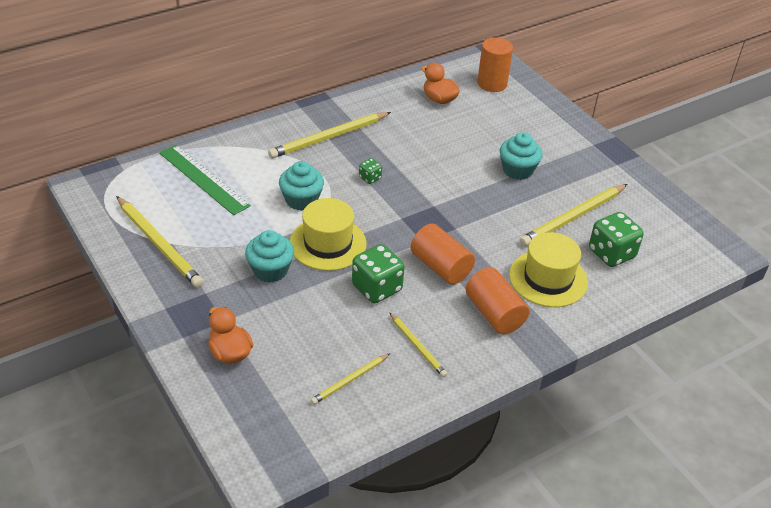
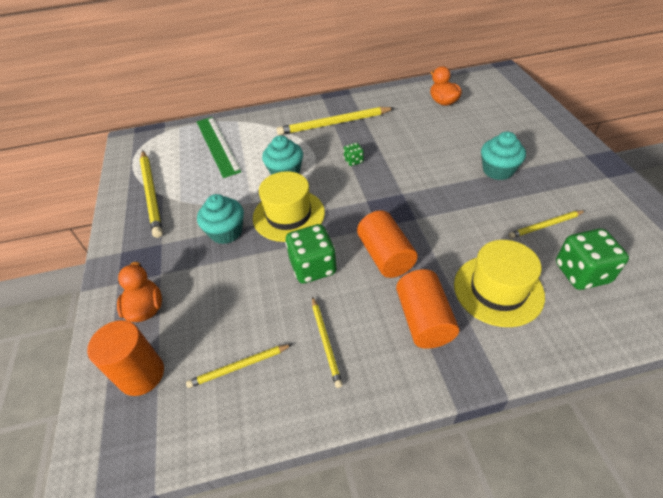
camera: 25 degrees right, 5 degrees up
(492, 83) = (496, 93): orange cylinder -> orange cylinder (141, 374)
(573, 217) = (545, 226): yellow pencil -> yellow pencil, size x0.56

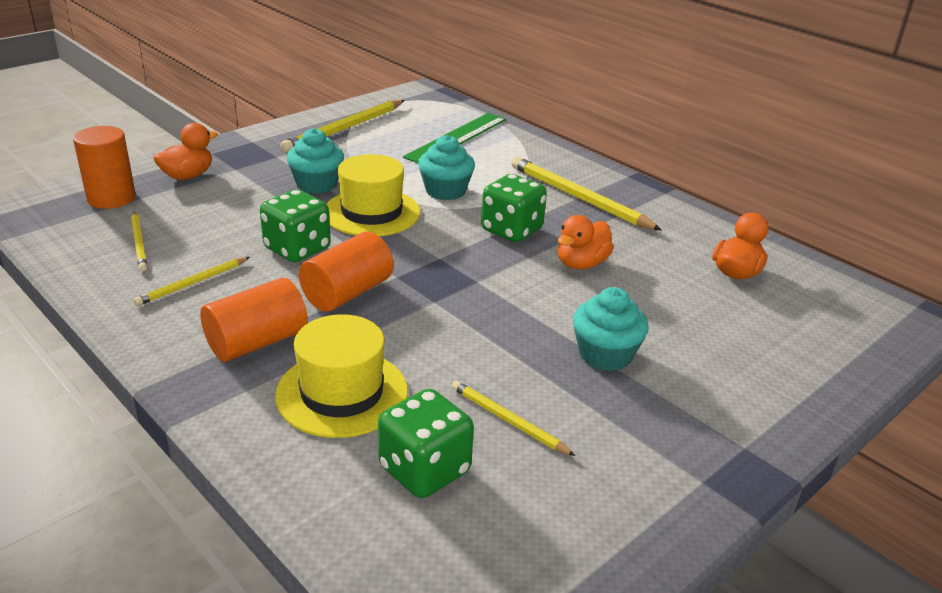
camera: 55 degrees right, 15 degrees down
(239, 367) = (139, 243): yellow pencil -> yellow pencil turned 150 degrees counterclockwise
(353, 161) = (511, 230): green dice -> green dice, size x2.00
(406, 148) = (581, 264): none -> orange duck

